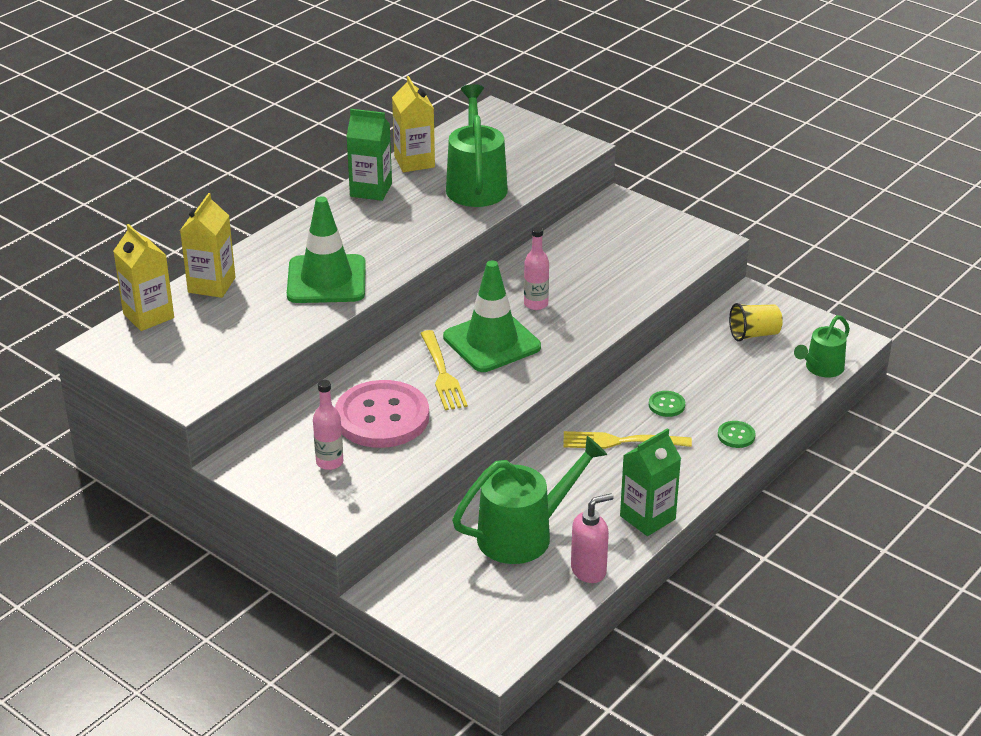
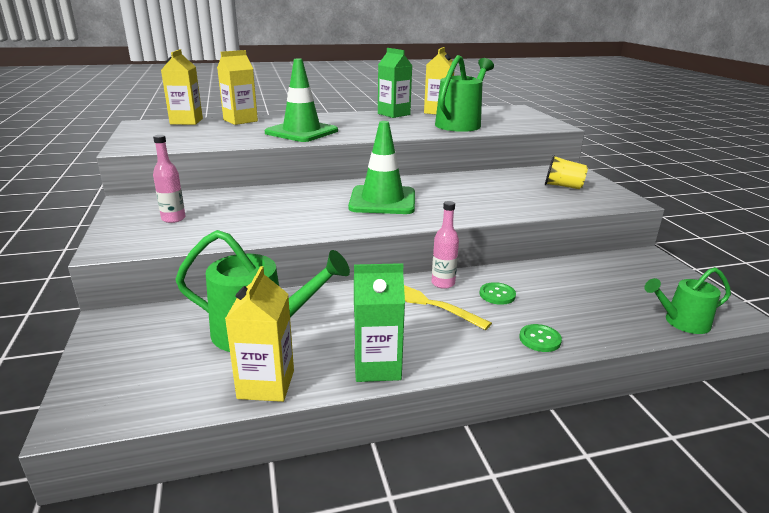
camera: 35 degrees right, 10 degrees down
(382, 417) = (247, 210): pink button -> none
(442, 374) = (323, 204): yellow fork -> none
(536, 304) = (443, 193): pink bottle -> pink bottle (443, 283)
(589, 570) = (266, 384): pink soap dispenser -> yellow carton
(754, 334) = (629, 278): yellow cup -> yellow cup (563, 186)

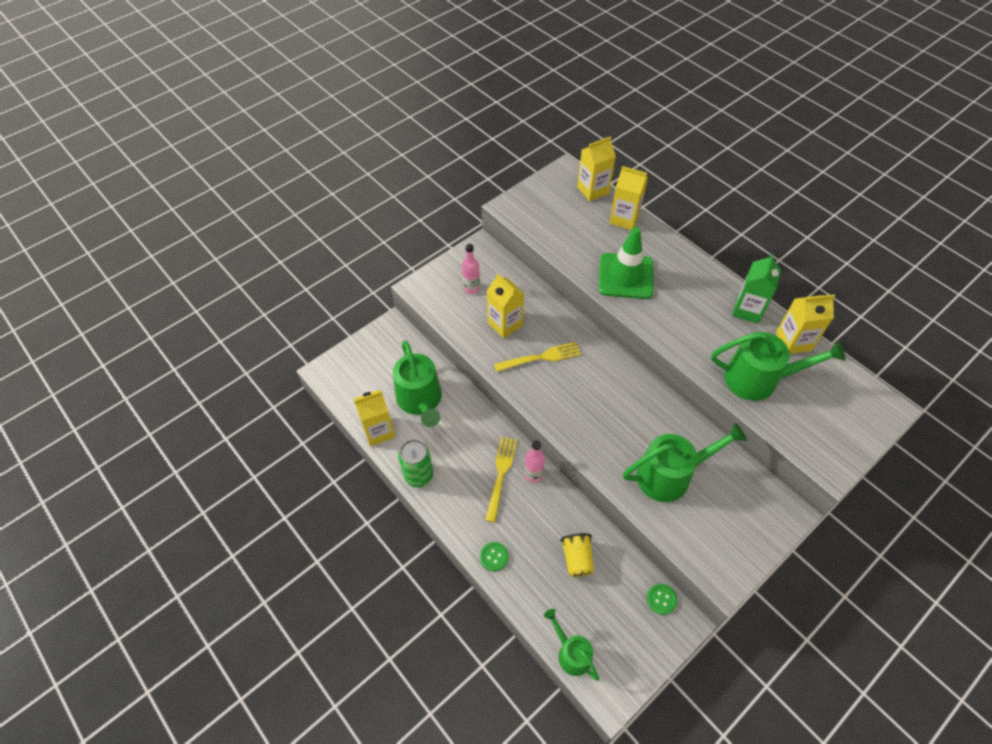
camera: 65 degrees right, 30 degrees up
(252, 215) = (505, 324): none -> yellow carton
(321, 209) = (541, 357): none -> yellow fork
(377, 366) = (418, 475): green carton -> green can
(382, 200) = (584, 387): green traffic cone -> none
(497, 295) = (538, 515): green button -> green button (661, 599)
(511, 193) = (670, 475): none -> green watering can
(563, 186) = (724, 514): yellow cup -> yellow cup (577, 559)

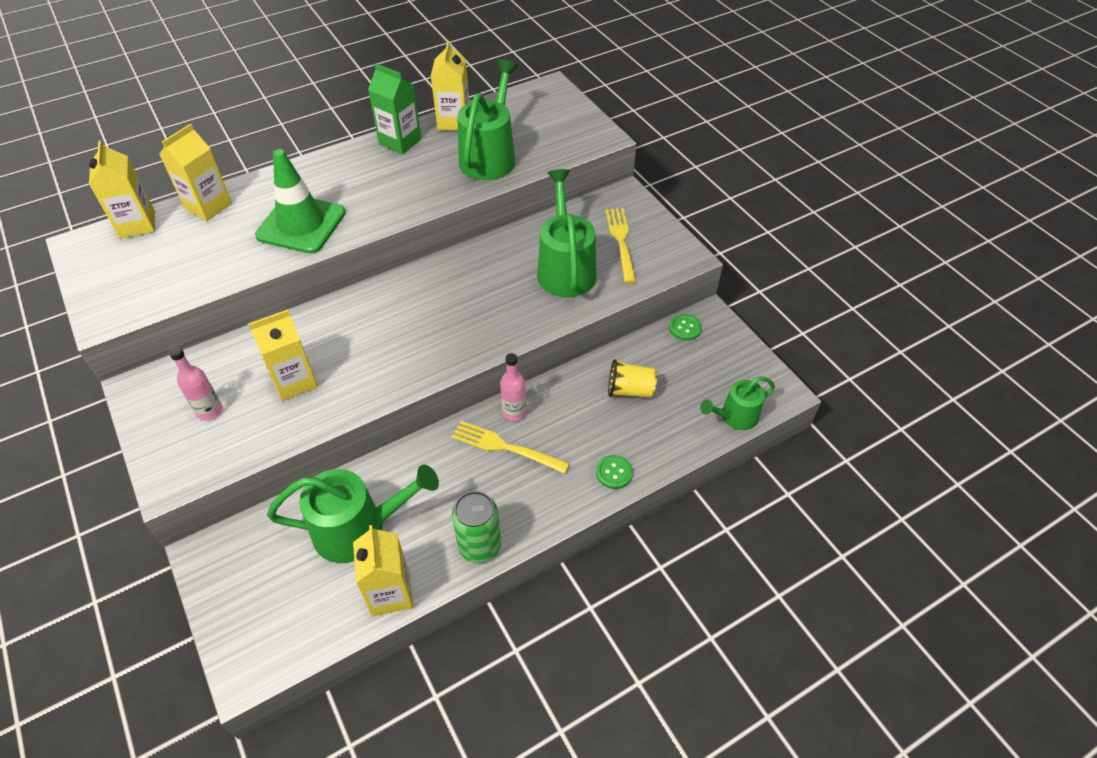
camera: 80 degrees left, 5 degrees down
(541, 357) = (366, 351): yellow fork -> yellow fork (621, 241)

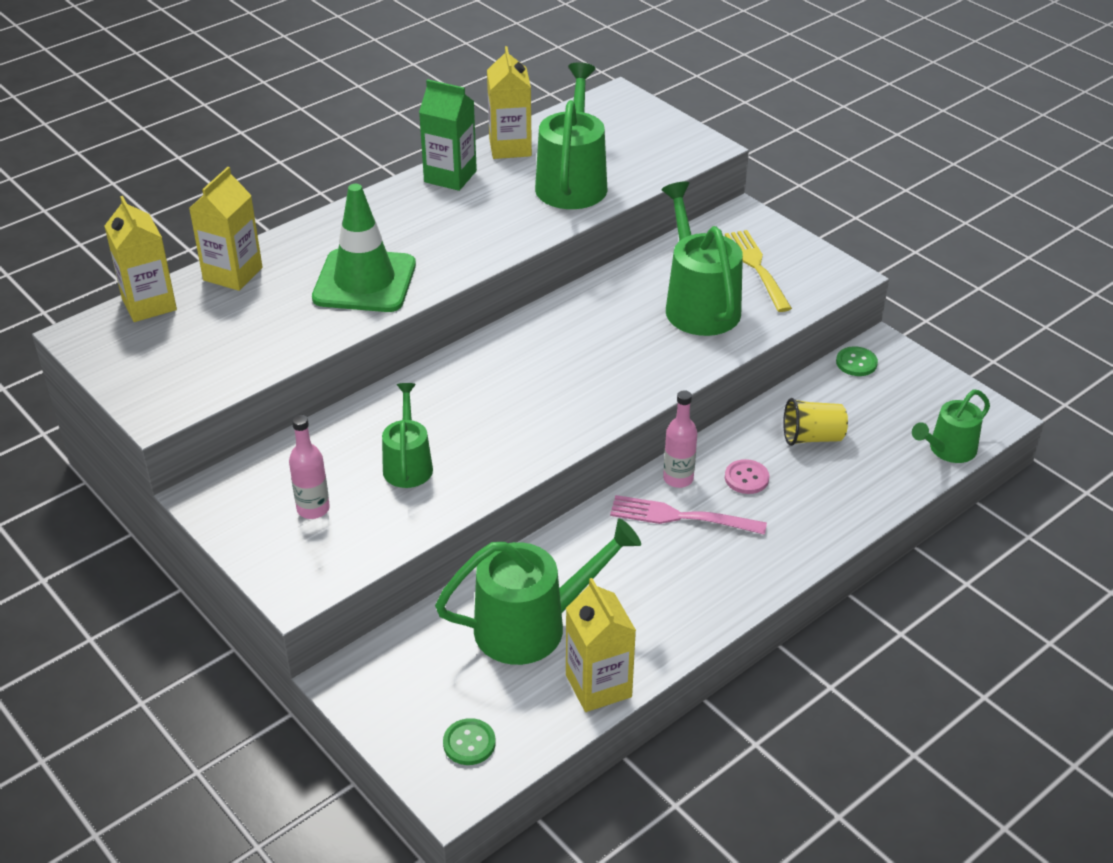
camera: 10 degrees left, 10 degrees down
(294, 381) = (408, 464): yellow carton -> green watering can
(479, 546) = (688, 623): green can -> none
(505, 447) = (680, 517): yellow fork -> pink fork
(567, 419) = (746, 478): none -> pink button
(614, 473) = (823, 526): green button -> green button (469, 743)

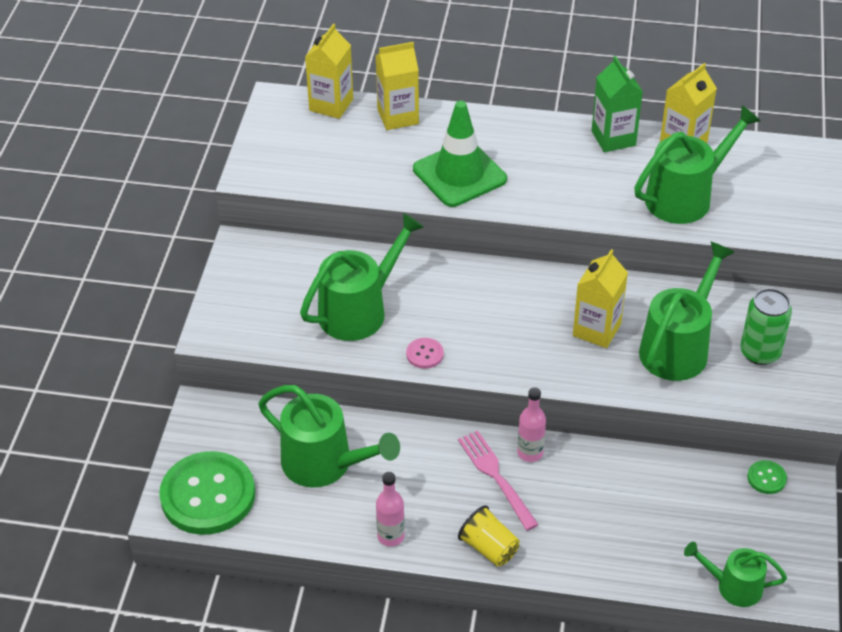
camera: 50 degrees right, 5 degrees up
(313, 509) = (278, 296): pink bottle -> pink bottle (391, 536)
(408, 464) = (359, 310): green watering can -> green watering can, size x1.69
(469, 743) = (208, 495): green button -> green button, size x2.44
(598, 686) = (309, 527): yellow carton -> yellow carton (596, 330)
(746, 478) = (571, 488): pink button -> pink button (424, 354)
(756, 267) = (760, 352): yellow fork -> green can
(812, 437) = (654, 500): yellow cup -> yellow cup (489, 548)

